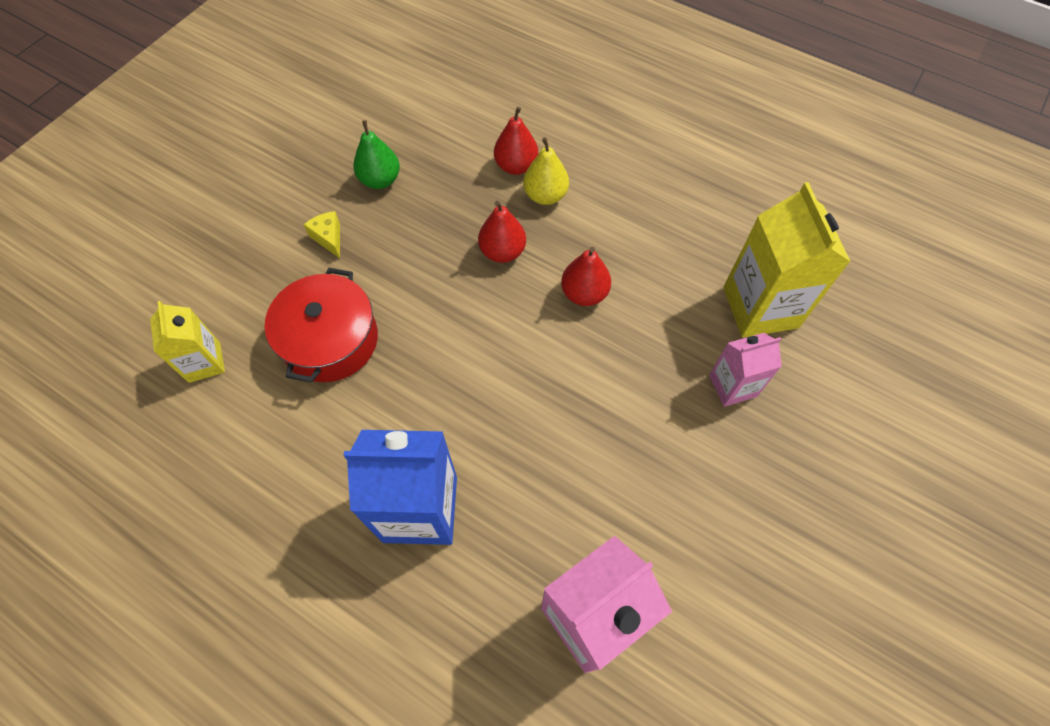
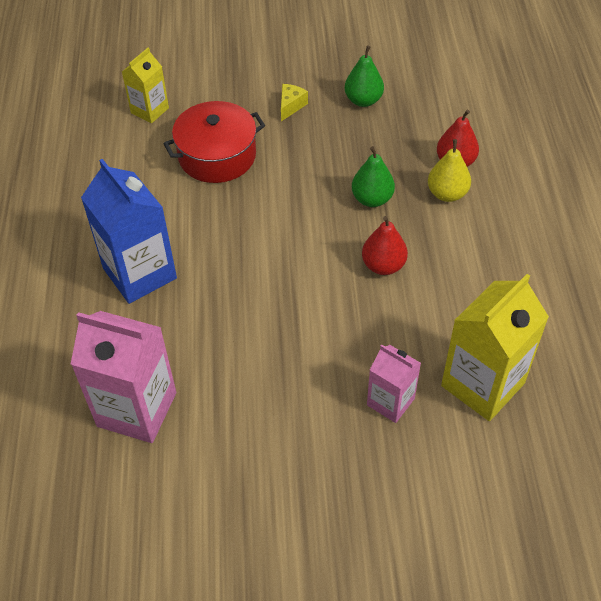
camera: 55 degrees right, 10 degrees down
(502, 252) = (372, 199): red pear -> green pear

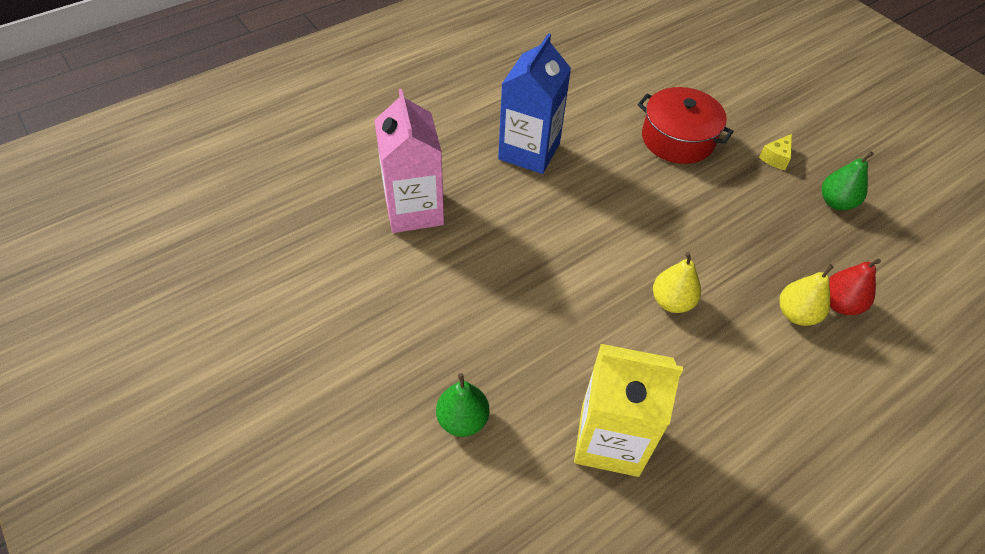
camera: 55 degrees right, 0 degrees up
(150, 110) = (680, 80): yellow carton -> none
(291, 106) = (776, 158): yellow cheese -> yellow cheese turned 135 degrees clockwise
(372, 199) = (734, 260): green pear -> green pear (462, 420)
(383, 265) = (671, 302): red pear -> yellow pear
(390, 402) = (537, 372): pink carton -> none

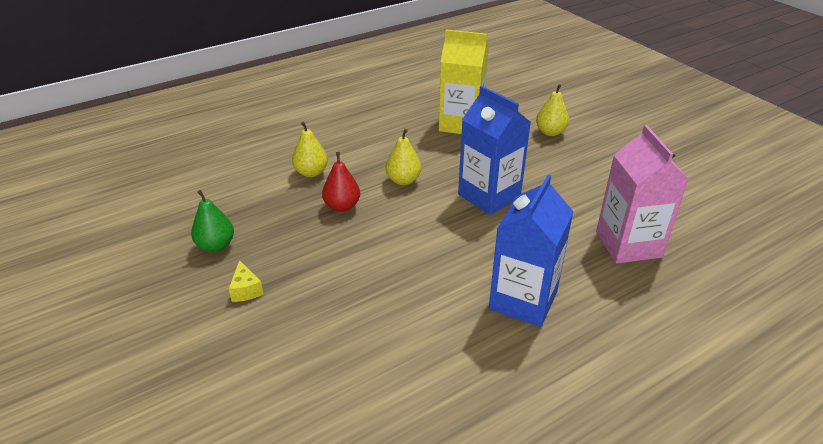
camera: 175 degrees left, 15 degrees down
(462, 420) = (550, 132): green pear -> yellow pear
(560, 277) = (489, 196): none -> blue carton
(677, 139) = (348, 314): red pot -> none
(776, 158) = (246, 290): yellow cheese -> yellow cheese turned 120 degrees clockwise
(840, 304) = (273, 177): red pear -> red pear (342, 206)

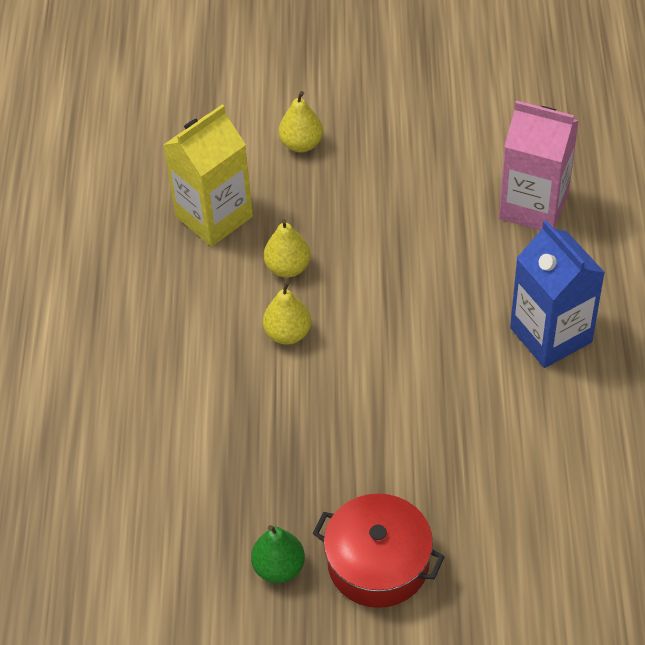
camera: 55 degrees left, 15 degrees up
(246, 290) = (378, 563): yellow cheese -> red pot
(311, 172) = (199, 418): yellow pear -> yellow pear (288, 267)
(342, 206) = (294, 415): red pear -> none
(489, 196) = (376, 270): blue carton -> none

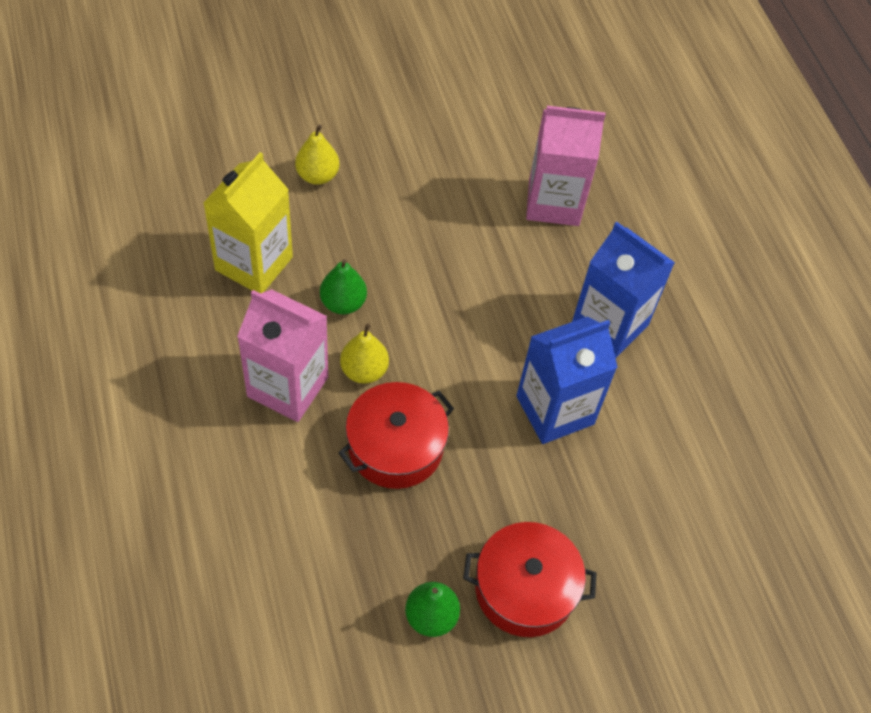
camera: 25 degrees left, 5 degrees up
(210, 335) = (288, 387): none -> pink carton
(288, 267) = (343, 303): yellow pear -> green pear
(295, 408) = (395, 446): none -> red pot
(465, 405) = (555, 410): none -> blue carton

